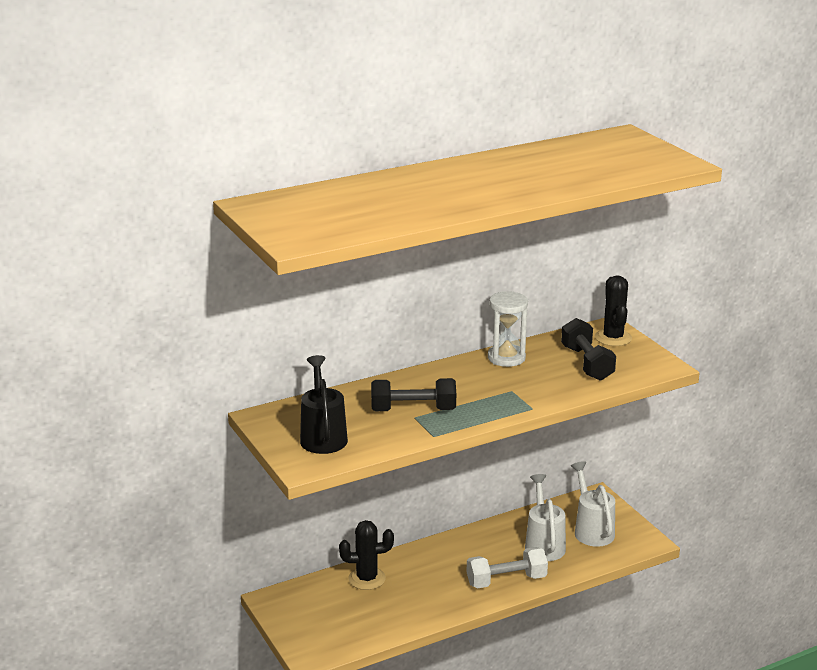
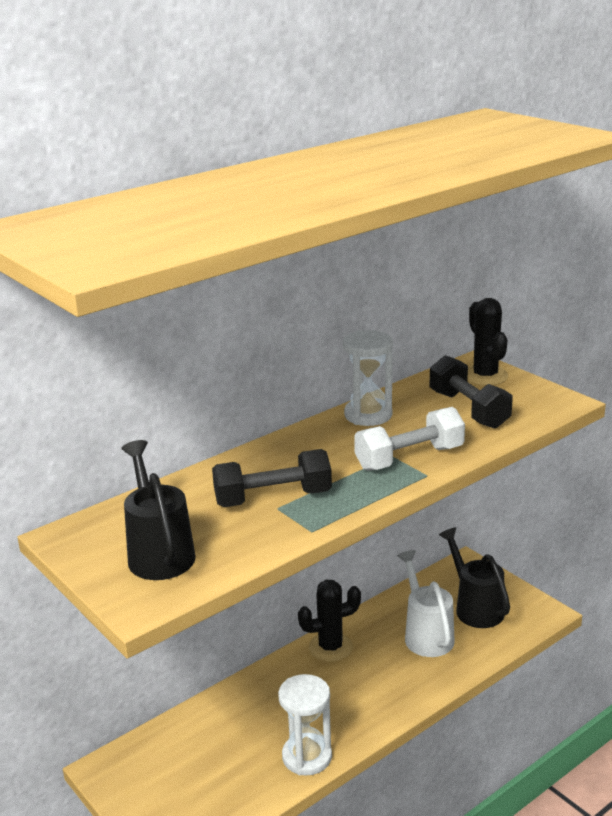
camera: 10 degrees left, 0 degrees up
(367, 578) = (223, 717): black cactus -> black cactus (330, 647)
(423, 614) = (307, 757): none -> white hourglass
(506, 580) = (397, 691): white dumbbell -> white dumbbell (409, 458)
(592, 530) = (475, 608): white watering can -> black watering can

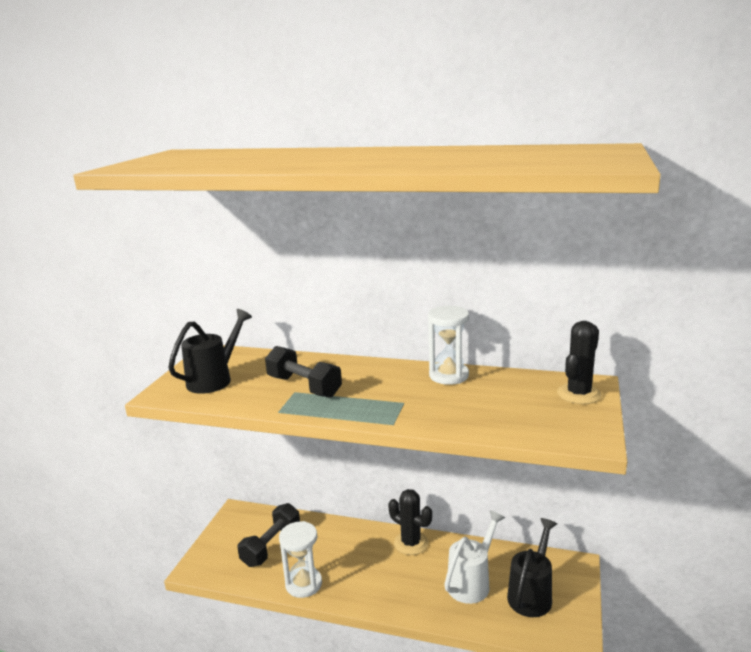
camera: 55 degrees right, 5 degrees down
(409, 458) = (408, 410): white dumbbell -> none
(468, 409) = (513, 406): black dumbbell -> black dumbbell (271, 546)

